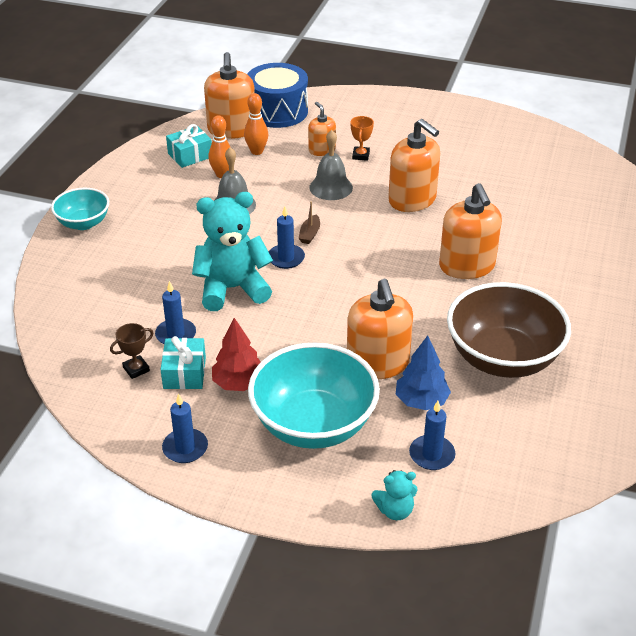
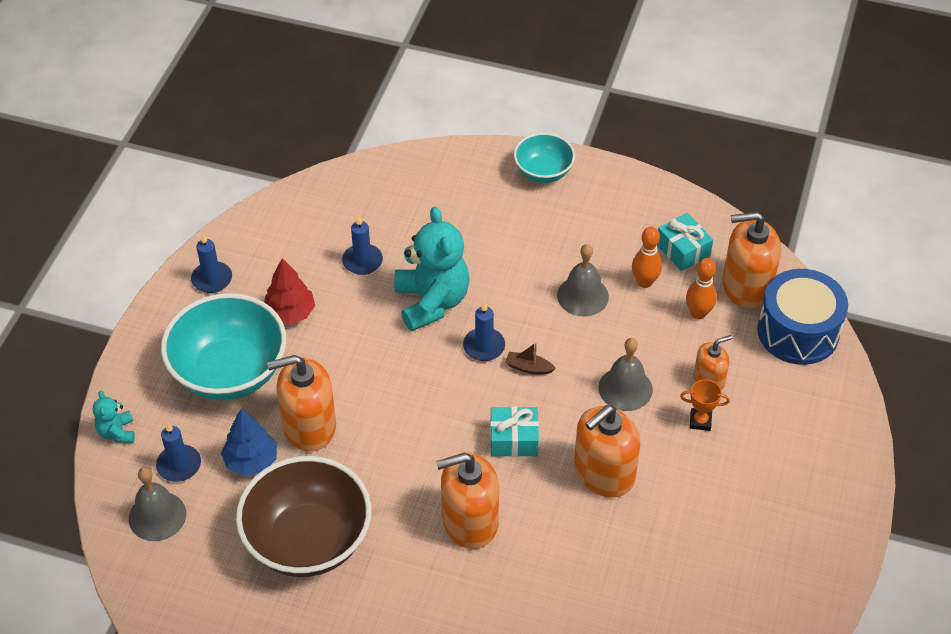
camera: 90 degrees right, 10 degrees up
(136, 369) = (315, 236): brown trophy -> none
(184, 373) = (307, 272): turquoise gift -> turquoise gift (514, 439)
(494, 466) = (157, 516): none -> grey bell

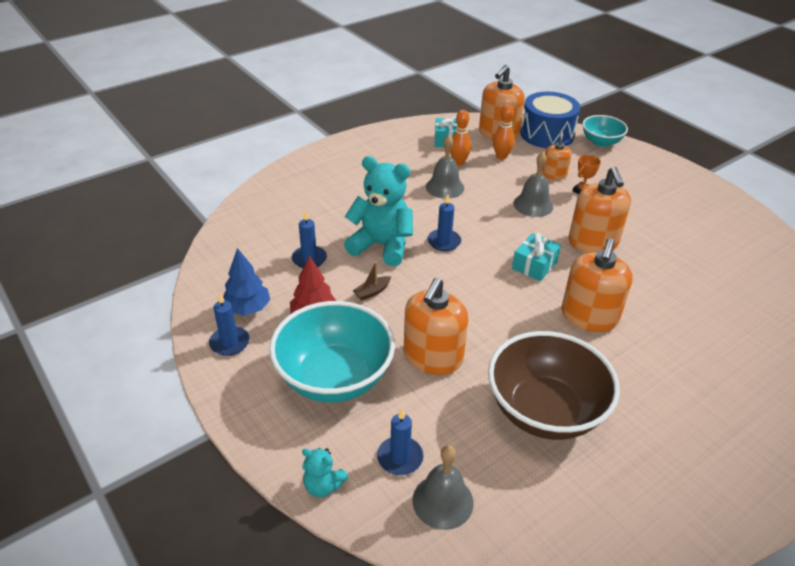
camera: 55 degrees left, 10 degrees down
(251, 461) = (437, 407): blue tree -> blue tree (247, 308)
(529, 368) = (480, 232): brown boat -> brown boat (372, 292)
(543, 172) = (330, 157): turquoise bowl -> turquoise bowl (601, 142)

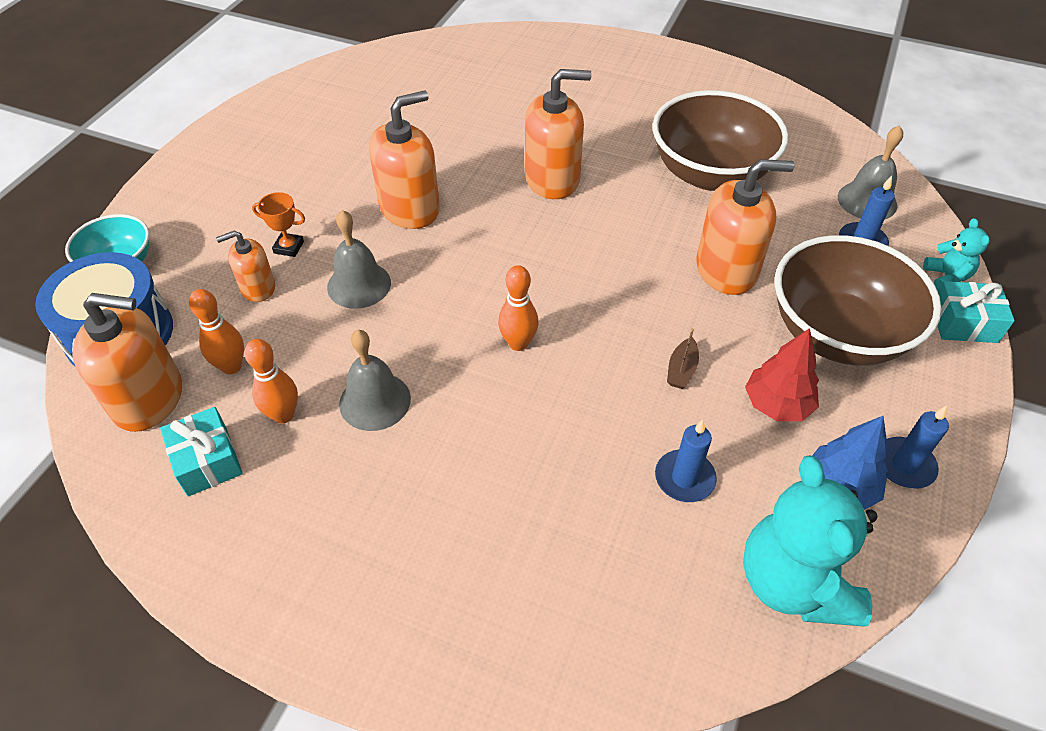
camera: 120 degrees left, 10 degrees up
(334, 377) = (836, 334): turquoise bowl -> brown bowl
(372, 292) = (681, 370): brown boat -> brown boat turned 90 degrees clockwise
(381, 245) = (582, 407): turquoise teddy bear -> turquoise teddy bear (793, 583)
(444, 242) = (518, 343): blue candle -> orange bowling pin
(534, 265) = (497, 243): turquoise gift -> turquoise gift (963, 323)

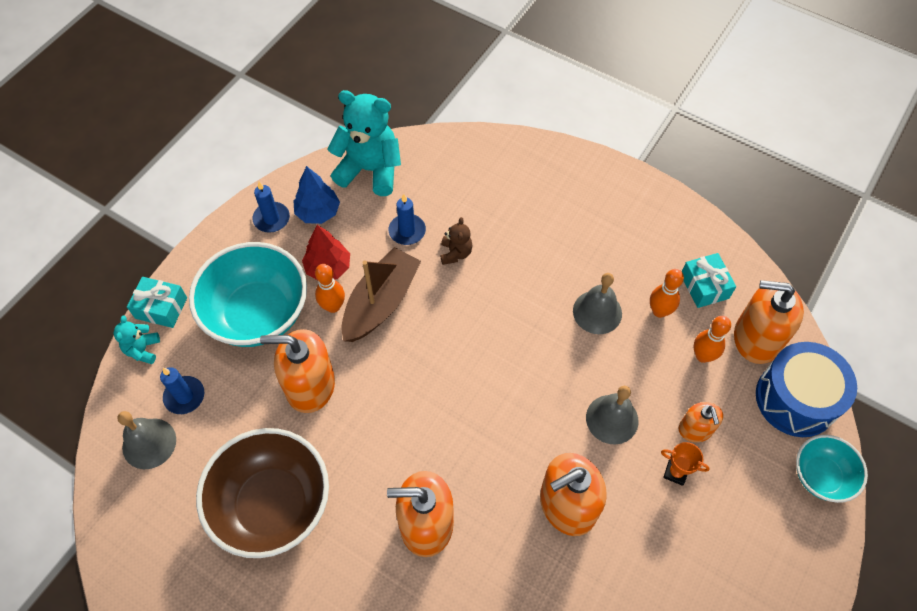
camera: 170 degrees left, 10 degrees up
(258, 288) = (695, 429): orange soap dispenser -> orange soap dispenser turned 90 degrees clockwise
(518, 343) = (491, 342): orange bowling pin -> orange bowling pin (333, 306)
(597, 454) = (455, 253): none -> brown teddy bear
(681, 370) = (381, 303): brown boat -> brown boat, size x2.46
(793, 583) = (370, 170): turquoise teddy bear -> turquoise teddy bear turned 75 degrees counterclockwise
(836, 334) = (258, 314): brown bowl -> turquoise bowl

